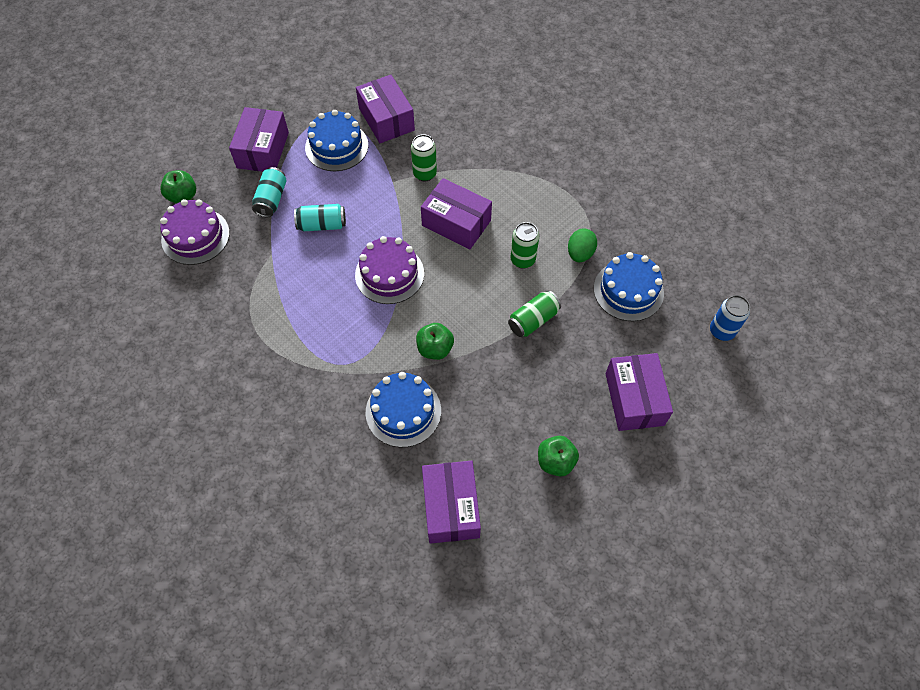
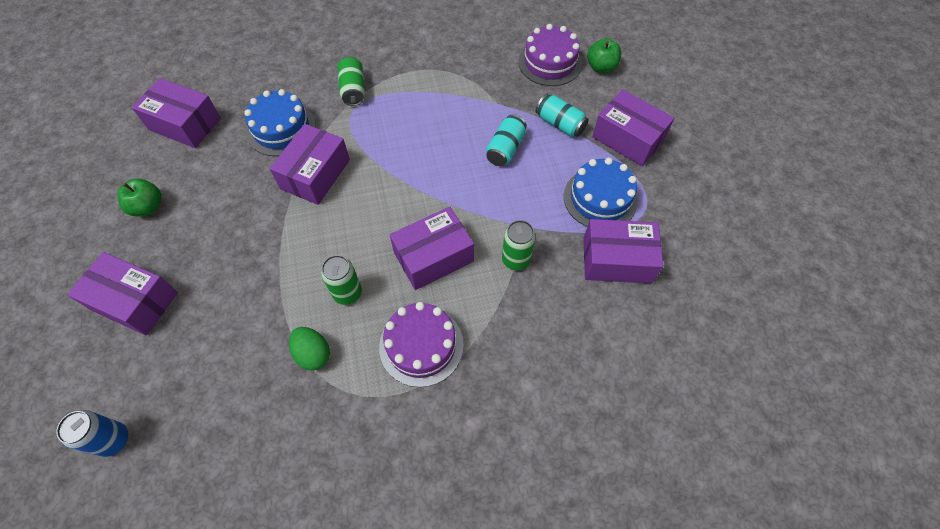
camera: 120 degrees right, 0 degrees up
(389, 274) = (414, 175): purple cake -> purple cake (421, 345)
(435, 349) = (315, 174): green apple -> purple box
(533, 320) = (278, 264): green can -> green can (353, 89)
(628, 290) = (235, 374): blue cake -> none

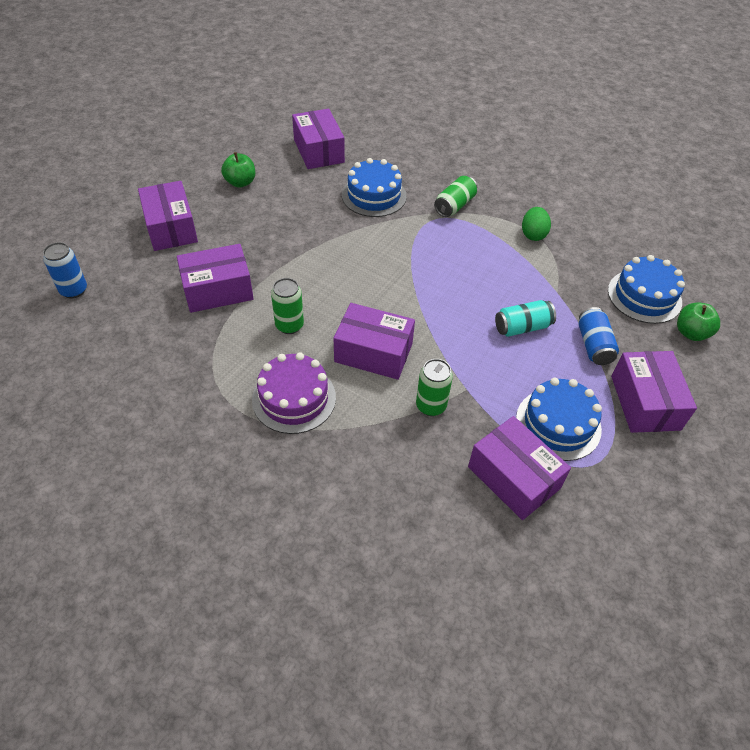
camera: 45 degrees right, 10 degrees down
(313, 354) = (224, 342): green egg -> green egg (533, 234)
(315, 174) = (361, 239): purple box -> purple box (218, 290)
(550, 62) = (644, 296): purple cake -> blue cake
(560, 124) = (594, 345): turquoise can -> blue can

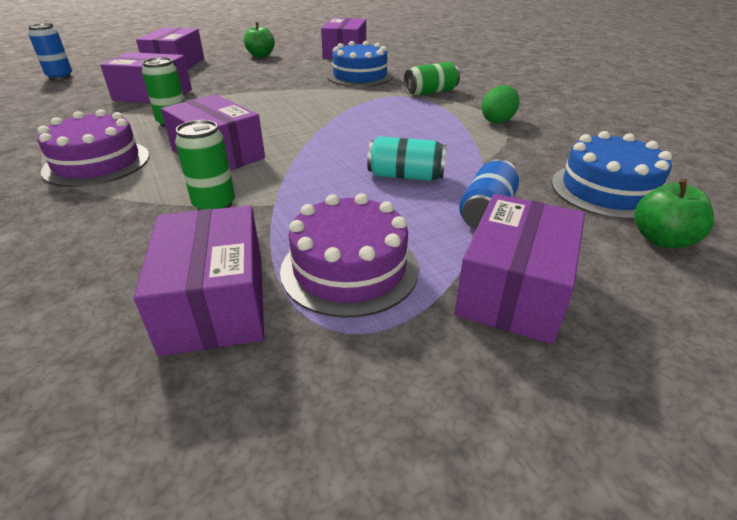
camera: 30 degrees right, 15 degrees down
(558, 424) = (349, 269): blue cake -> purple cake

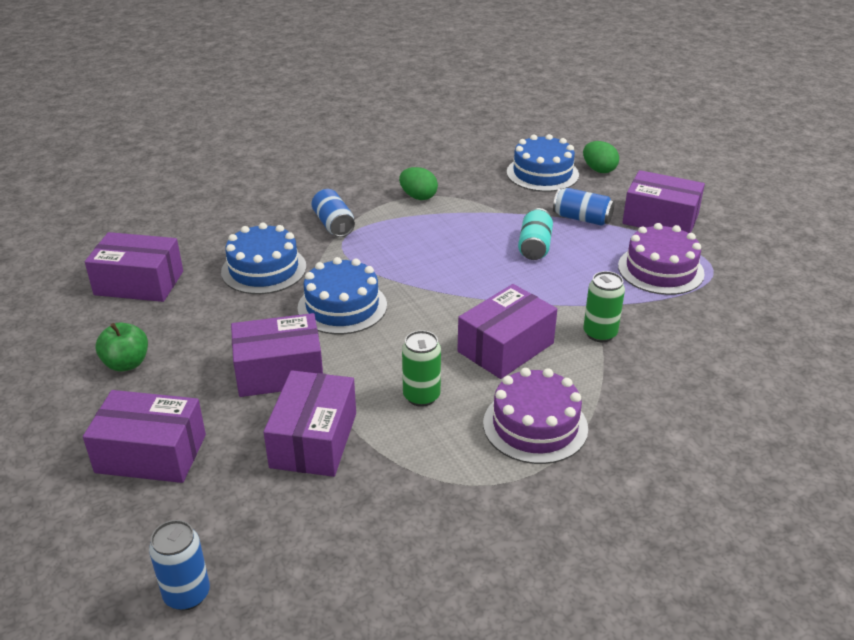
camera: 90 degrees left, 0 degrees up
(215, 302) = (708, 315): purple box -> purple box (279, 372)
(304, 98) = (342, 306): none -> blue cake
(430, 92) = (333, 225): green can -> blue can
(662, 240) = (599, 170): green apple -> green egg

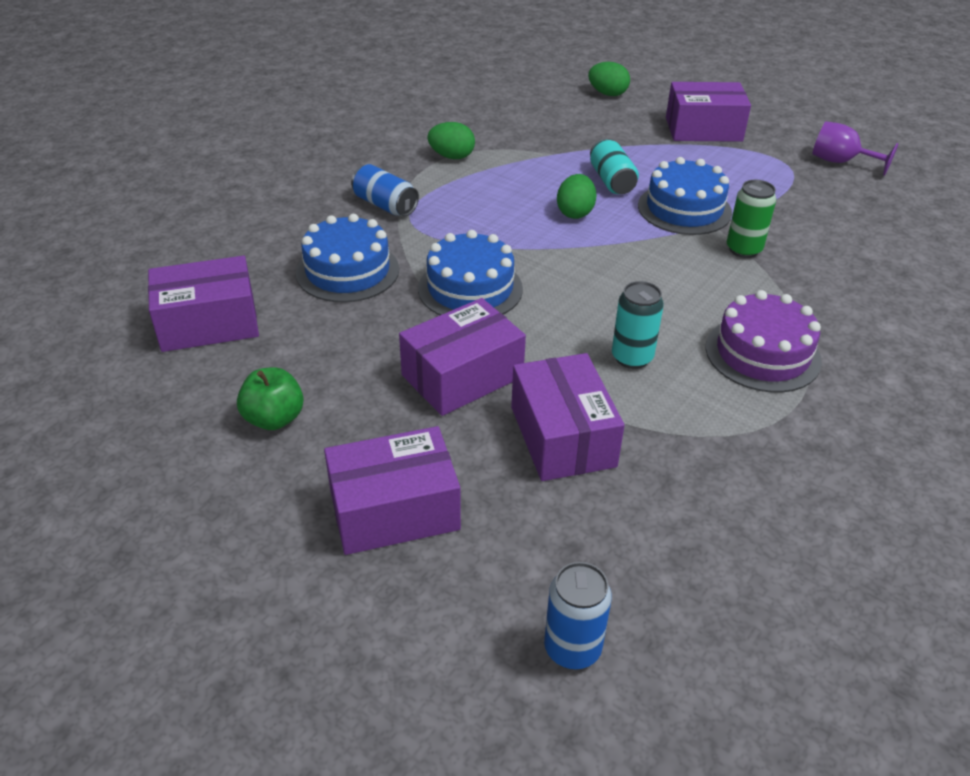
camera: 25 degrees left, 5 degrees up
(421, 396) = (632, 358): green can -> turquoise can
(479, 266) = (575, 213): none -> green egg
(505, 347) = (670, 286): purple box -> none
(542, 173) = (557, 108): blue cake -> blue cake (684, 209)
(582, 218) = (632, 144): blue can -> none
(660, 270) = (744, 176): purple cake -> none
(769, 278) = (840, 162): none -> purple goblet

